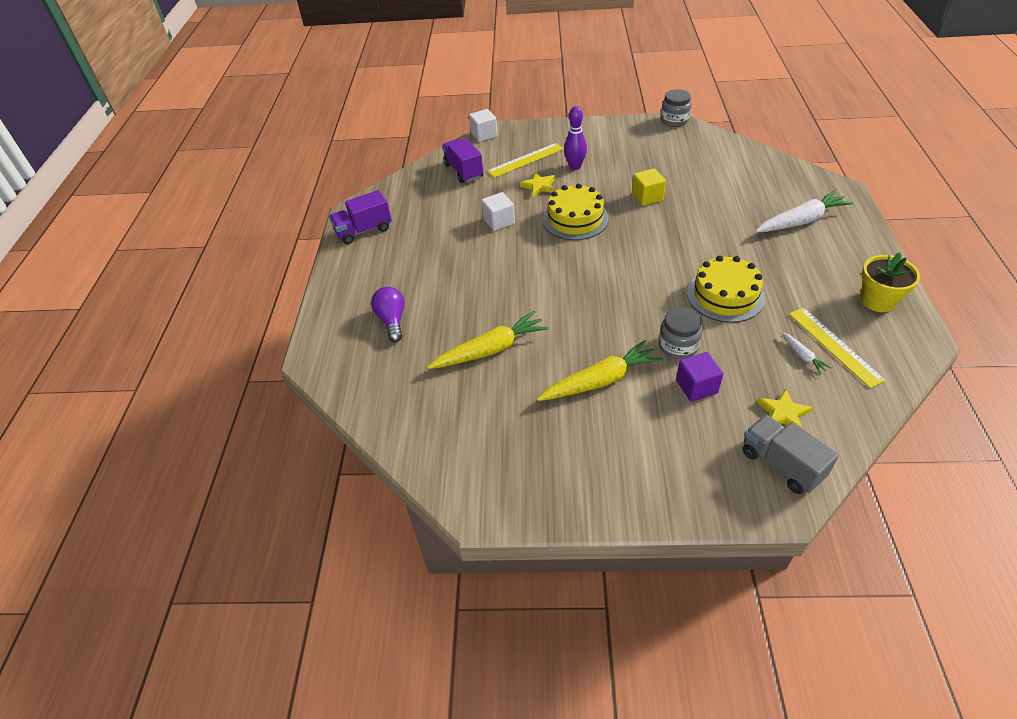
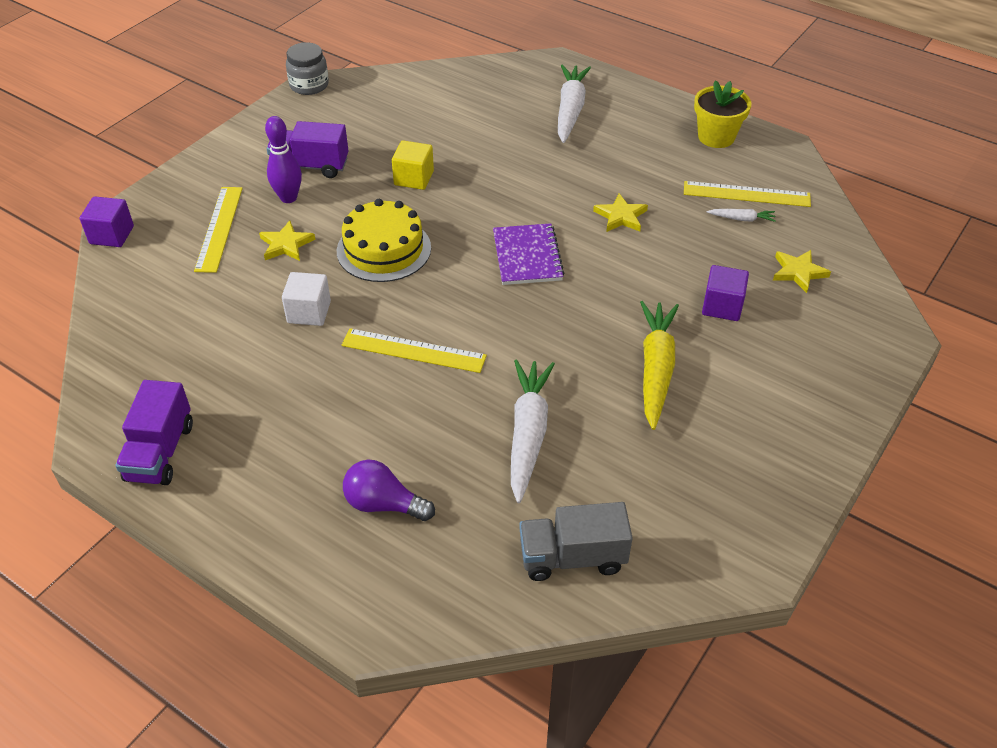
camera: 60 degrees left, 0 degrees up
(463, 171) = (164, 292): purple truck -> purple truck (310, 166)
(484, 135) = (112, 235): white cube -> purple cube
(491, 349) = (528, 433): yellow carrot -> white carrot
(509, 272) = (413, 351): none -> yellow ruler
(636, 274) = (527, 256): none -> purple notebook
(678, 346) = (658, 287): grey jar -> none
(725, 295) = (620, 216): yellow cake -> yellow star
(781, 464) = (854, 309): grey truck -> grey truck (572, 557)

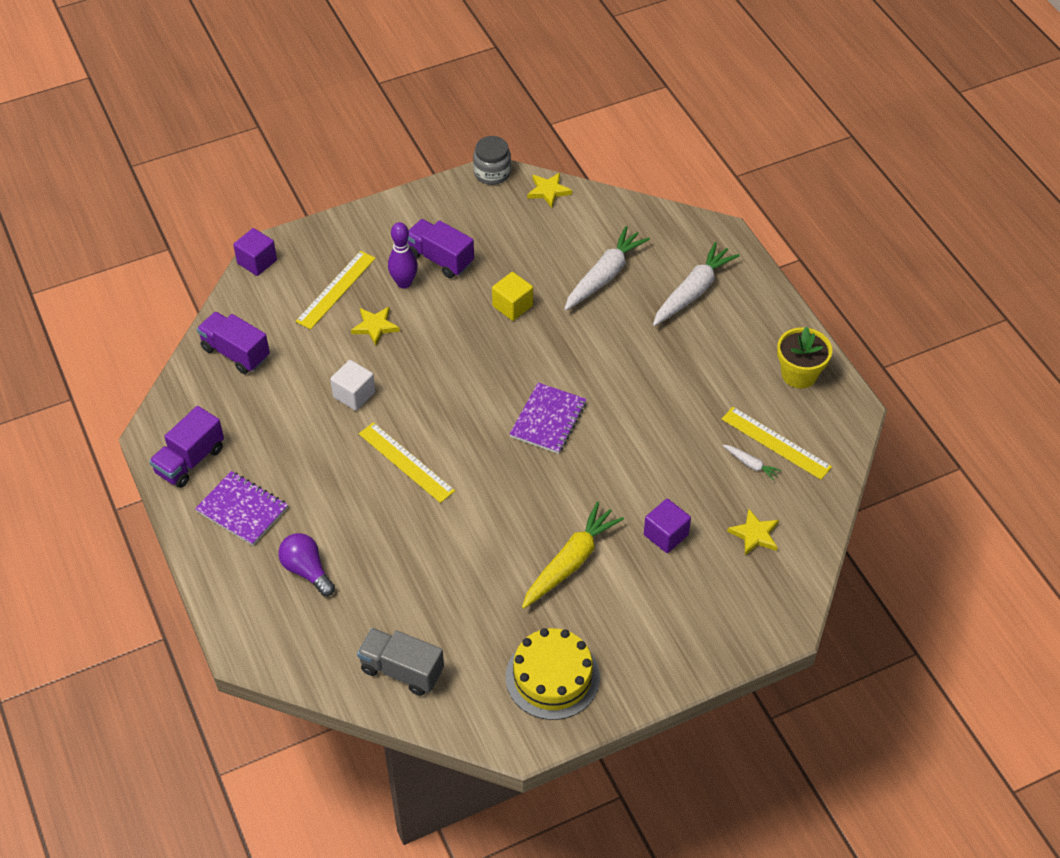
camera: 30 degrees right, 5 degrees up
(144, 325) = (235, 353): none -> purple truck
(261, 475) = (242, 510): none -> purple notebook
(384, 249) = (444, 363): yellow cake -> yellow cake (552, 677)
(528, 433) = (439, 567): white carrot -> white carrot (604, 275)
(620, 216) = (651, 416): yellow star -> yellow star (548, 191)

